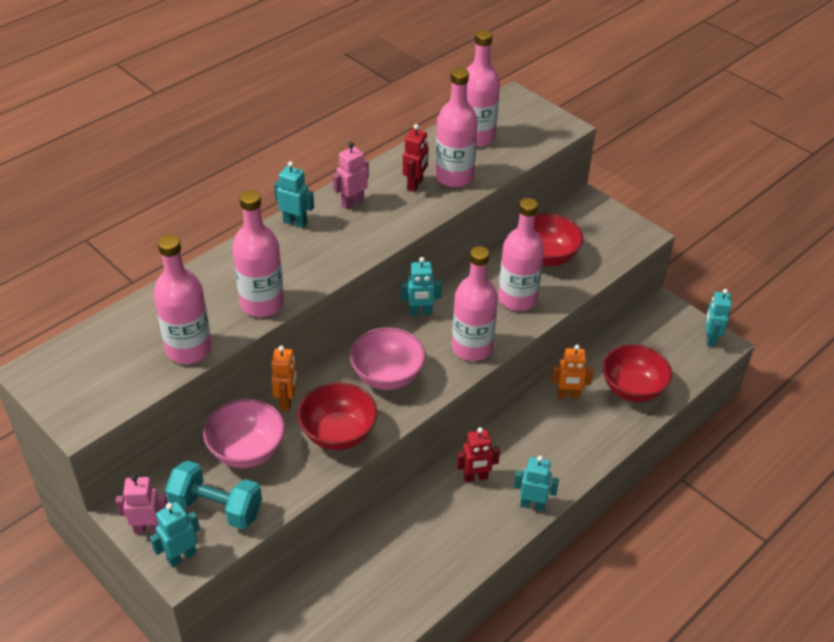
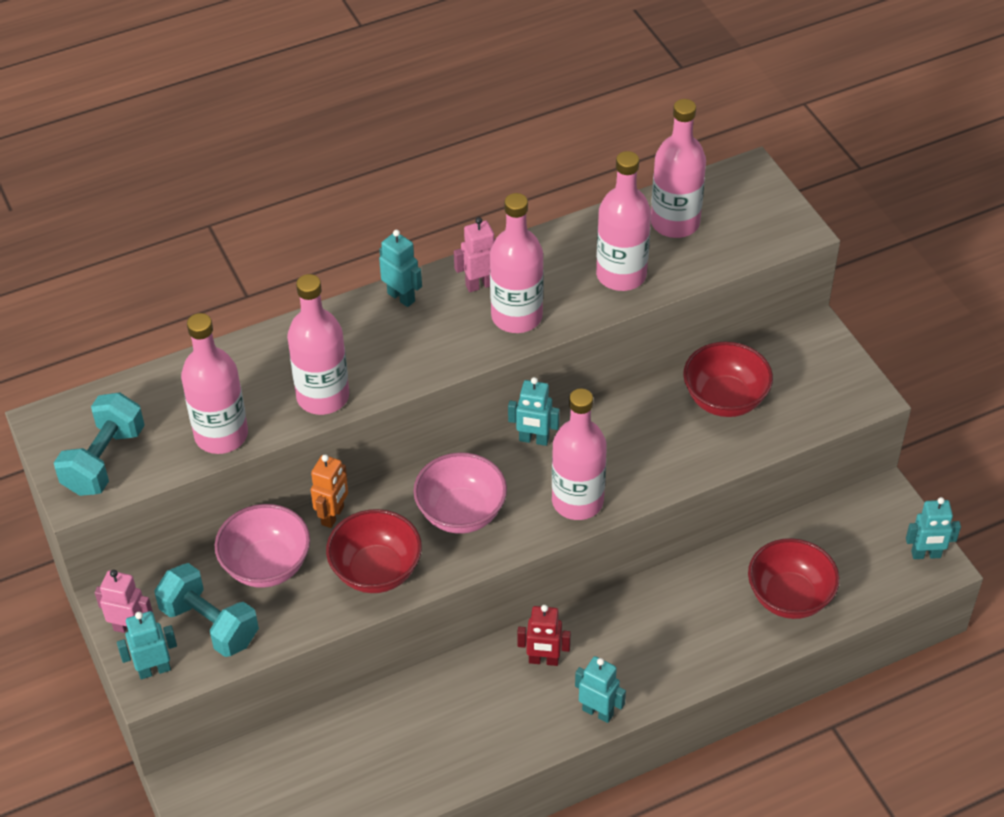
camera: 20 degrees right, 5 degrees up
(94, 390) = (104, 460): none -> turquoise dumbbell
(415, 185) = (567, 276): red robot -> none
(517, 299) = (662, 449): pink bottle -> pink bottle (516, 316)
(568, 395) = (703, 584): orange robot -> none
(710, 339) = (926, 555): turquoise robot -> turquoise robot turned 120 degrees counterclockwise

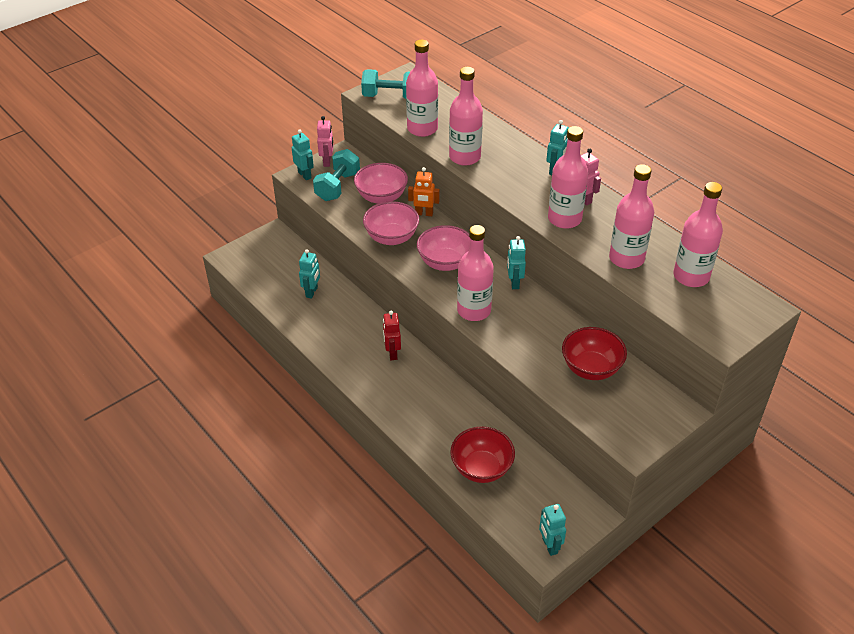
camera: 75 degrees right, 5 degrees down
(376, 571) = (391, 237): red bowl -> pink bowl
(598, 712) = (363, 384): turquoise robot -> turquoise robot (312, 292)

